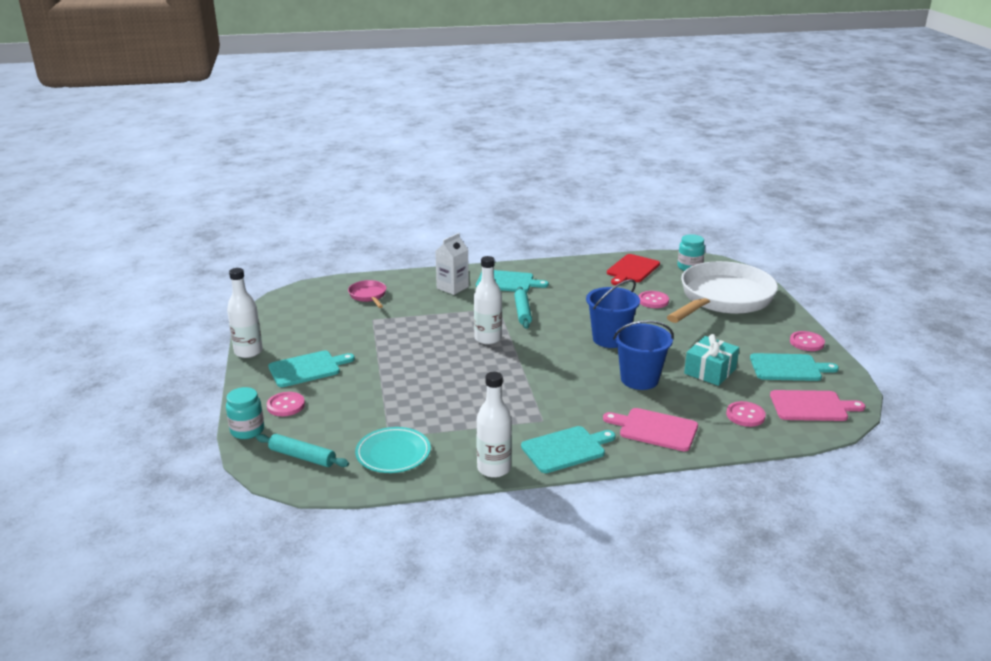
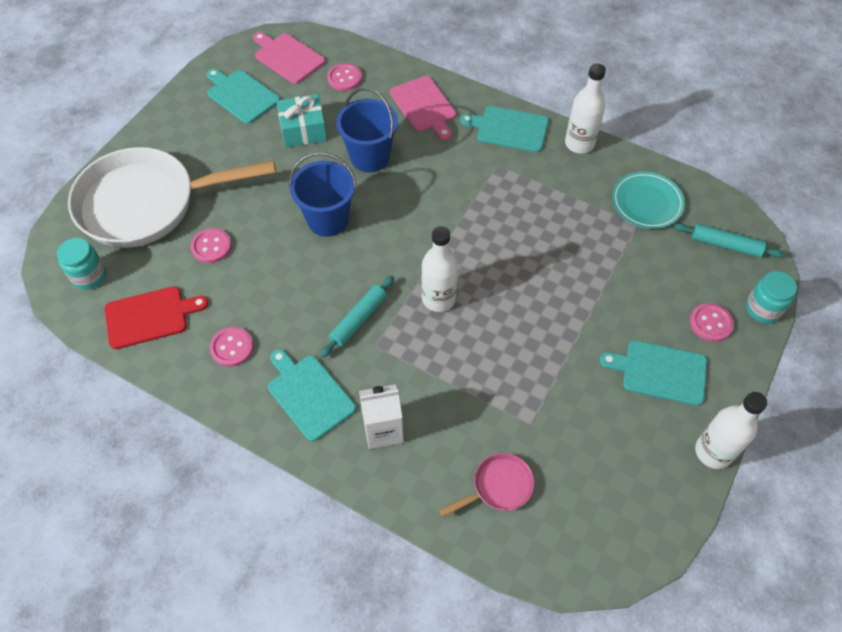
camera: 140 degrees left, 30 degrees up
(302, 457) = (725, 245): turquoise rolling pin -> turquoise rolling pin turned 45 degrees counterclockwise
(368, 296) = (498, 487): pink pan -> pink pan turned 135 degrees counterclockwise
(806, 342) = (180, 108): pink button -> pink button (232, 347)

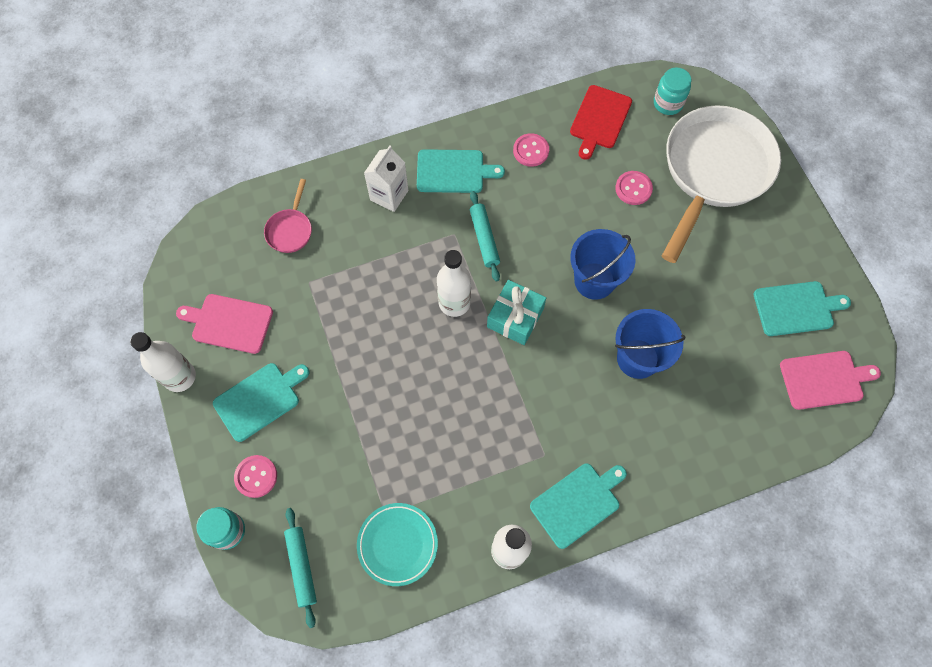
camera: 130 degrees right, 10 degrees up
(303, 130) = (712, 329): turquoise gift -> turquoise gift (515, 317)
(344, 78) = (757, 409): pink button -> none
(424, 106) = (665, 451): pink cutting board -> pink cutting board (229, 323)
(725, 245) = (301, 567): turquoise rolling pin -> turquoise rolling pin turned 75 degrees counterclockwise

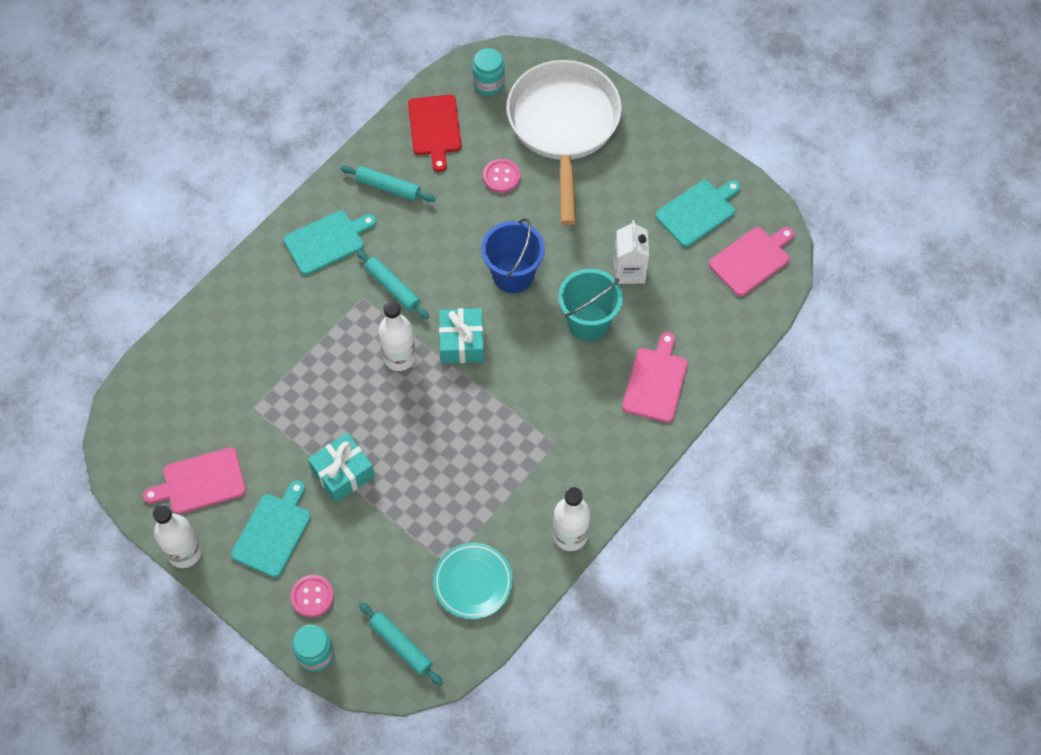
camera: 30 degrees left, 5 degrees down
(290, 230) = (204, 371): pink pan -> none
(347, 380) = (343, 473): none -> turquoise gift
(389, 195) = (279, 292): white carton -> white carton (629, 270)
(531, 151) = (388, 187): pink button -> turquoise rolling pin
(577, 503) = (605, 466): turquoise cutting board -> none
(637, 358) = (588, 322): blue bucket -> turquoise bucket
(669, 447) = (655, 382): none -> pink cutting board

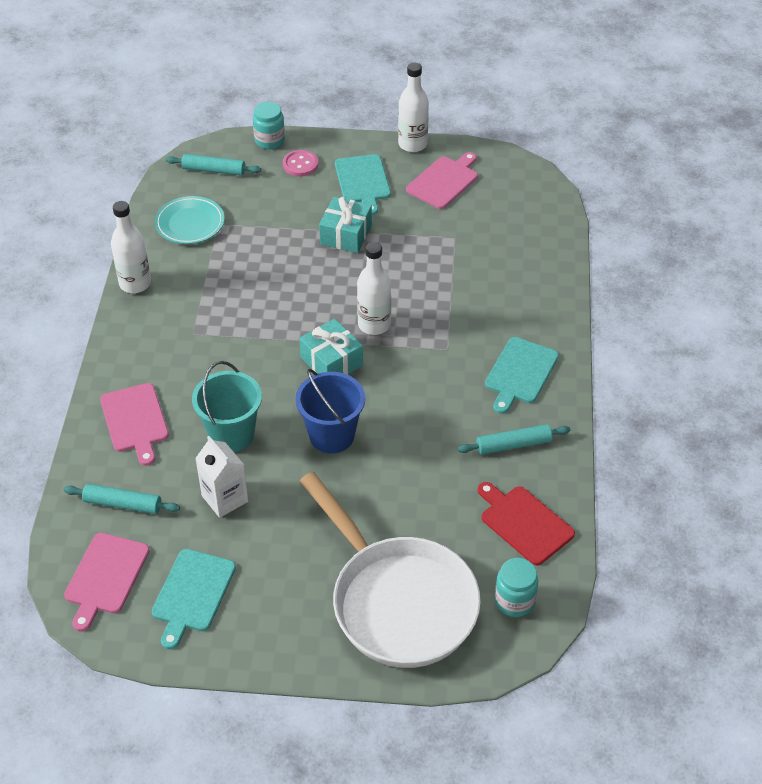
camera: 145 degrees right, 15 degrees down
(393, 287) = (428, 369): turquoise rolling pin -> turquoise rolling pin (122, 504)
(501, 177) = (418, 514): pink button -> none

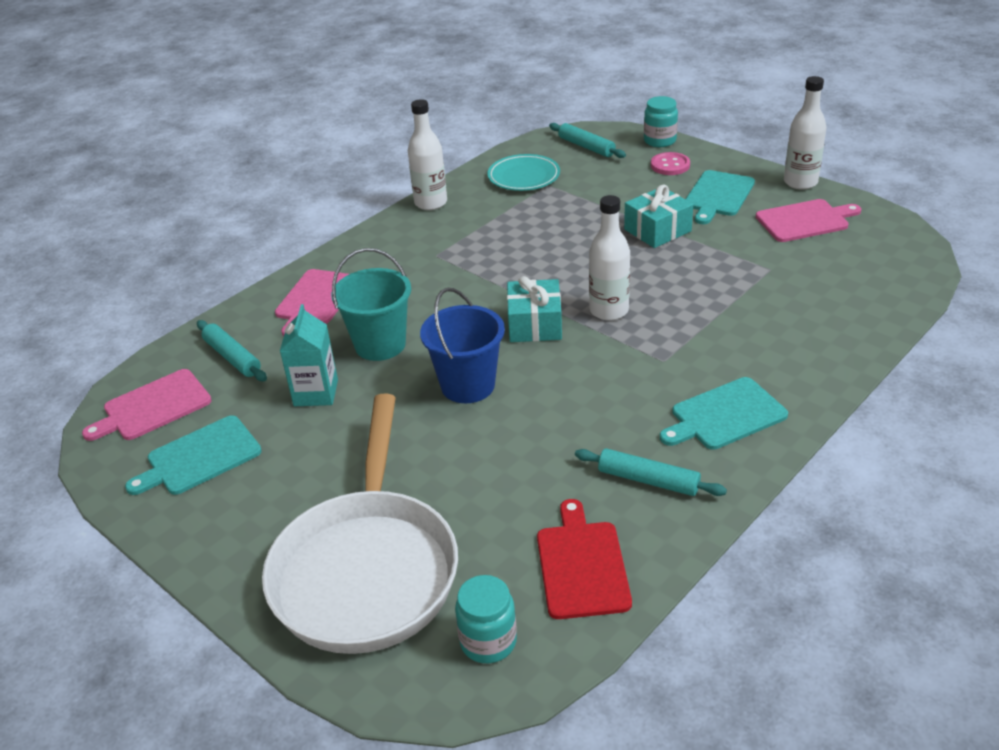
camera: 40 degrees right, 10 degrees down
(225, 498) = (316, 393): white carton -> turquoise carton

